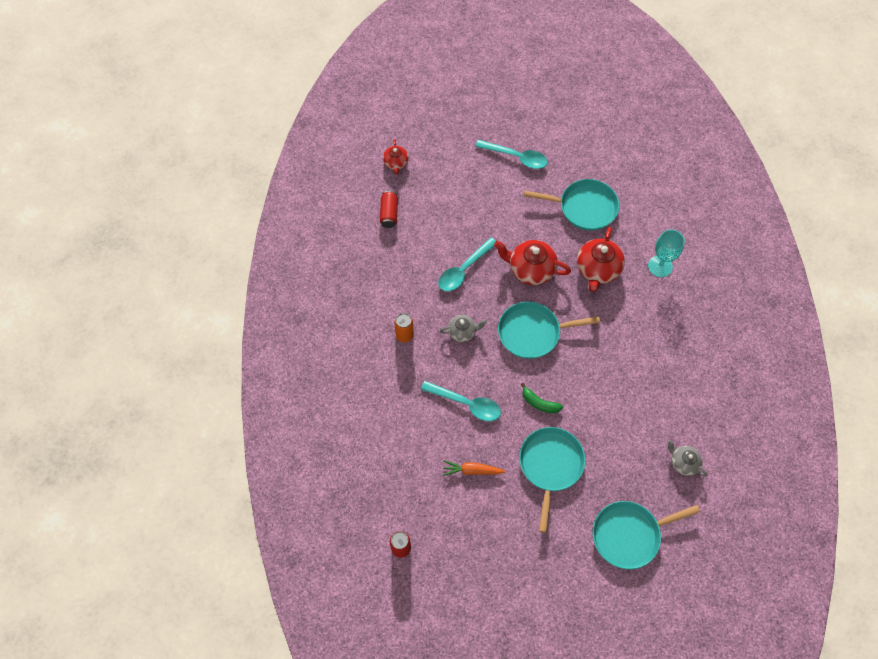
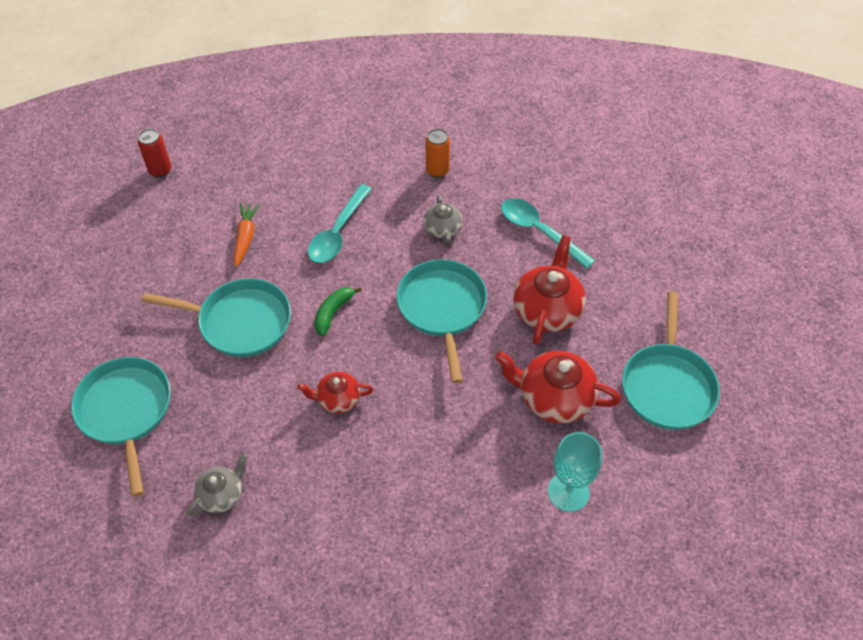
camera: 90 degrees right, 10 degrees down
(389, 213) = (620, 153): red can -> none
(396, 163) = (703, 159): red teapot -> red teapot (338, 399)
(516, 157) = (746, 298): turquoise spoon -> none

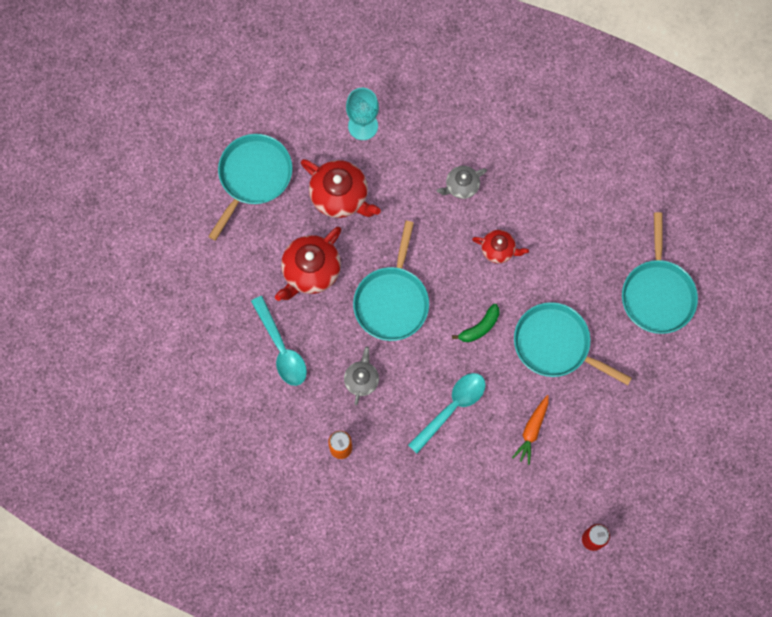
camera: 160 degrees left, 20 degrees up
(221, 494) = (600, 205): grey teapot -> grey teapot (461, 186)

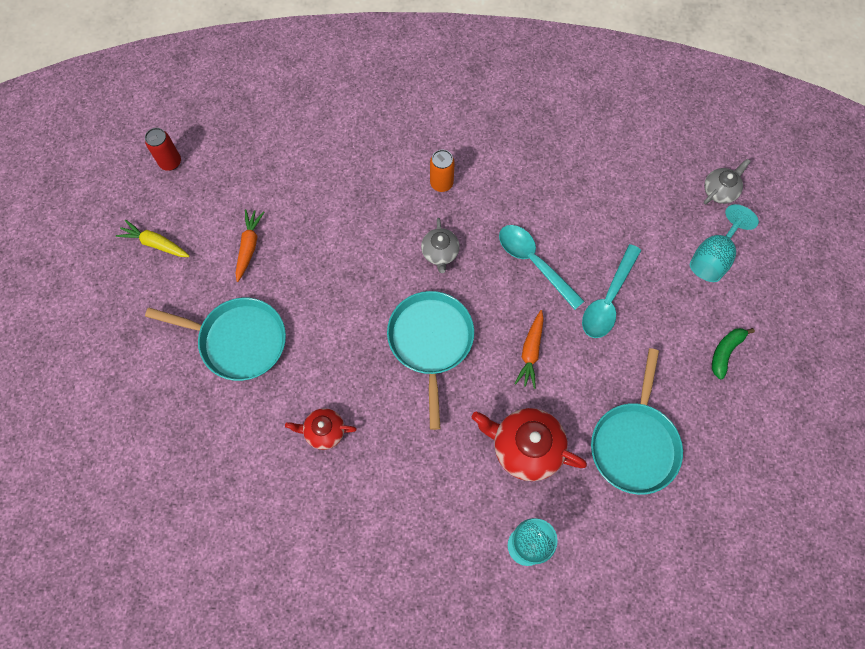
camera: 165 degrees right, 5 degrees down
(123, 312) = (713, 257): none -> turquoise goblet
(310, 271) = (531, 351): red teapot -> orange carrot
(452, 408) = (338, 248): turquoise spoon -> turquoise spoon (608, 299)
(461, 186) = (385, 499): grey teapot -> grey teapot (720, 190)
(480, 327) = (326, 338): green banana -> green banana (725, 352)
(616, 456) = (156, 244): none -> yellow carrot
(657, 294) = (129, 427): turquoise pan -> none

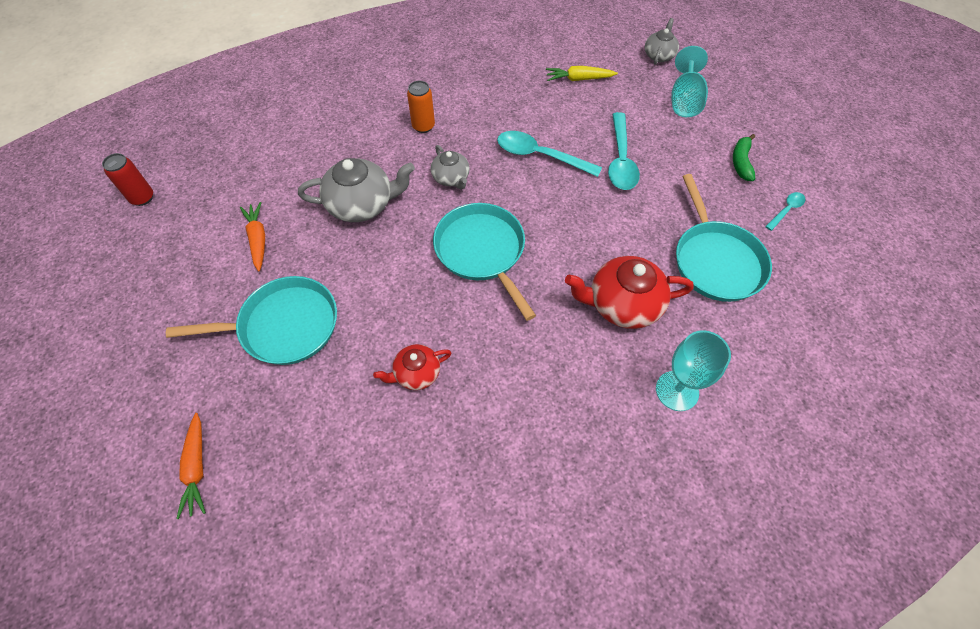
camera: 25 degrees left, 10 degrees down
(156, 244) = (153, 273): yellow carrot -> yellow carrot (579, 79)
(349, 248) = (362, 204): none -> grey teapot
(531, 351) = (579, 224): orange carrot -> orange carrot (197, 467)
(735, 422) = (786, 210): none -> turquoise spoon

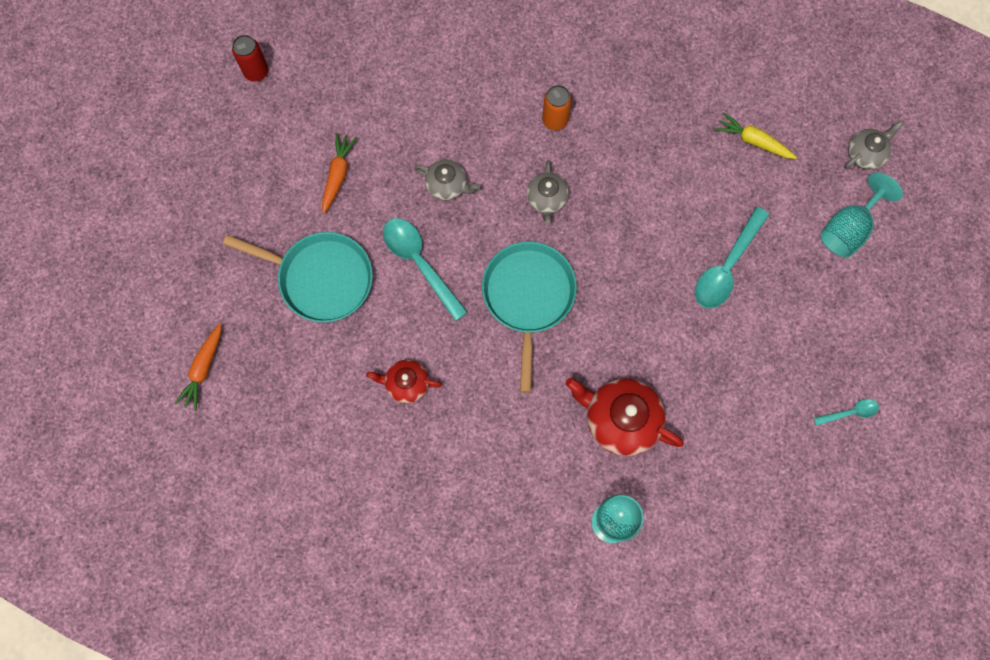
camera: 30 degrees right, 15 degrees up
(362, 204) = (447, 185): grey teapot -> grey teapot, size x0.58
(540, 156) = (649, 218): turquoise spoon -> turquoise spoon (419, 263)
(716, 261) = (737, 426): turquoise pan -> none
(741, 162) = (848, 335): green banana -> none

